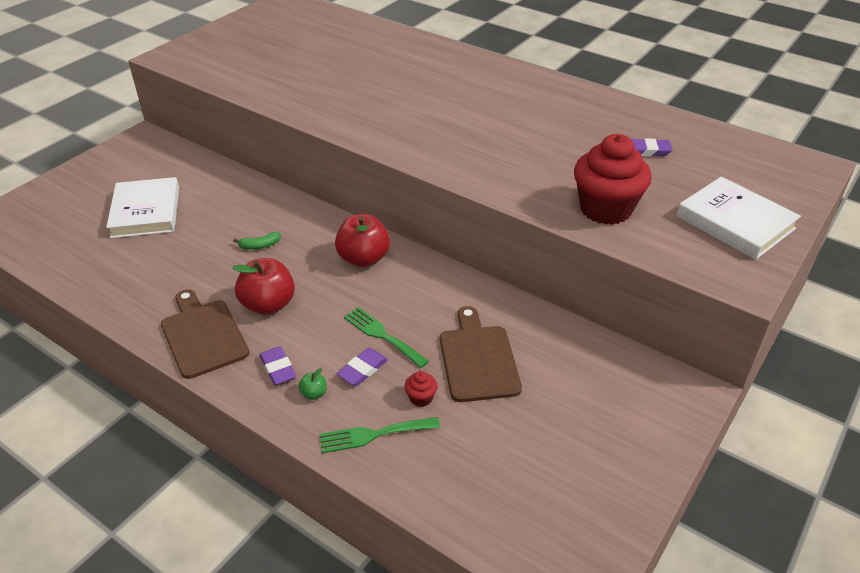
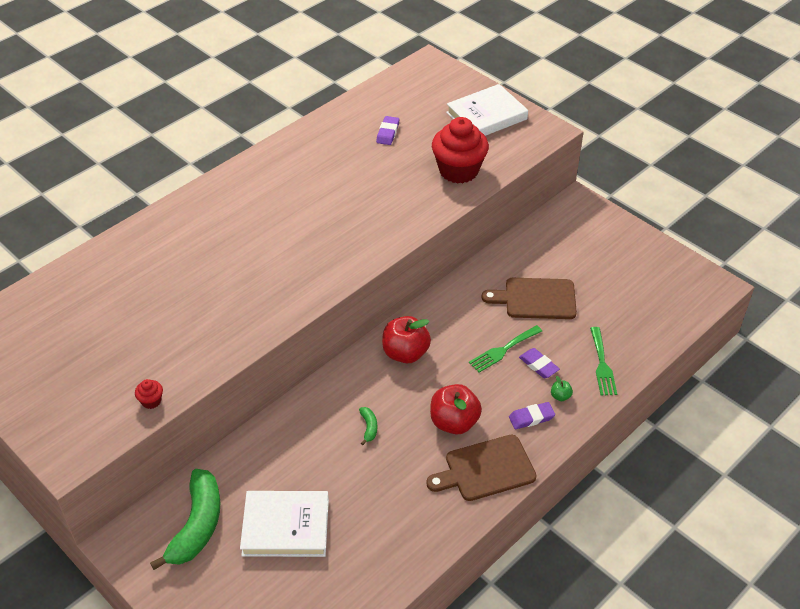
camera: 80 degrees left, 5 degrees up
(154, 167) = (197, 525): none -> green banana
(421, 398) = (570, 335): red cupcake -> red cupcake (151, 401)

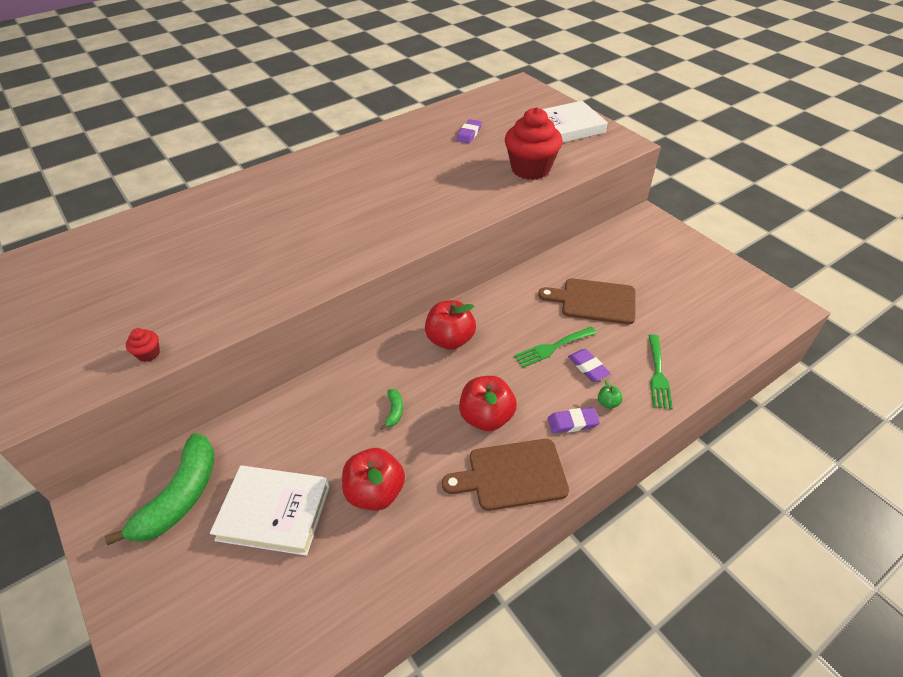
camera: 10 degrees right, 0 degrees up
(370, 499) = (375, 492): none -> red apple

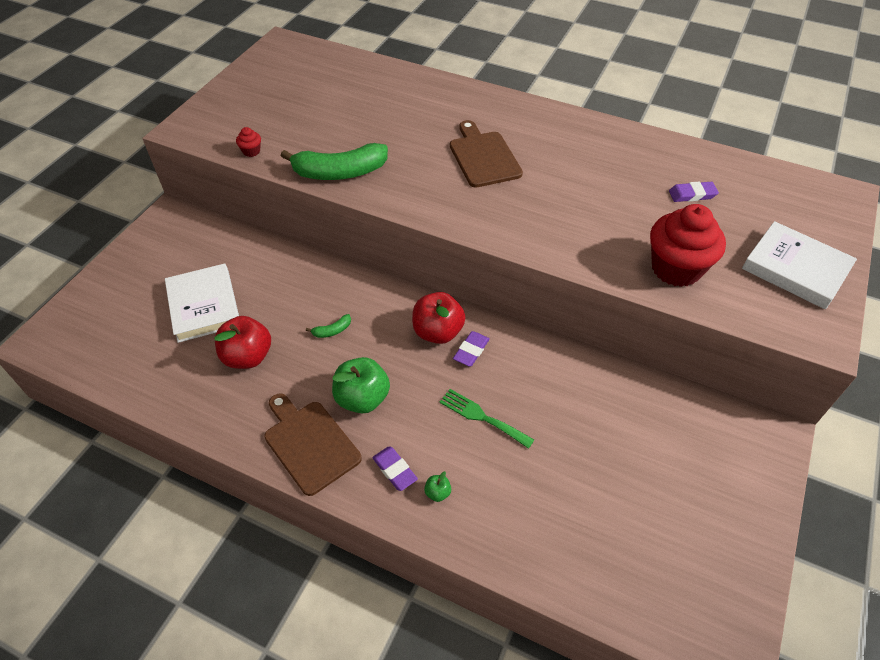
camera: 60 degrees right, 5 degrees up
(180, 497) = (194, 250): green banana -> green banana (340, 172)
(486, 417) = (362, 398): red apple -> green apple
(588, 367) = (475, 458): purple eraser -> purple eraser (471, 351)
(594, 301) = (577, 430): brown cutting board -> brown cutting board (483, 157)
(658, 374) = (507, 529): green fork -> none

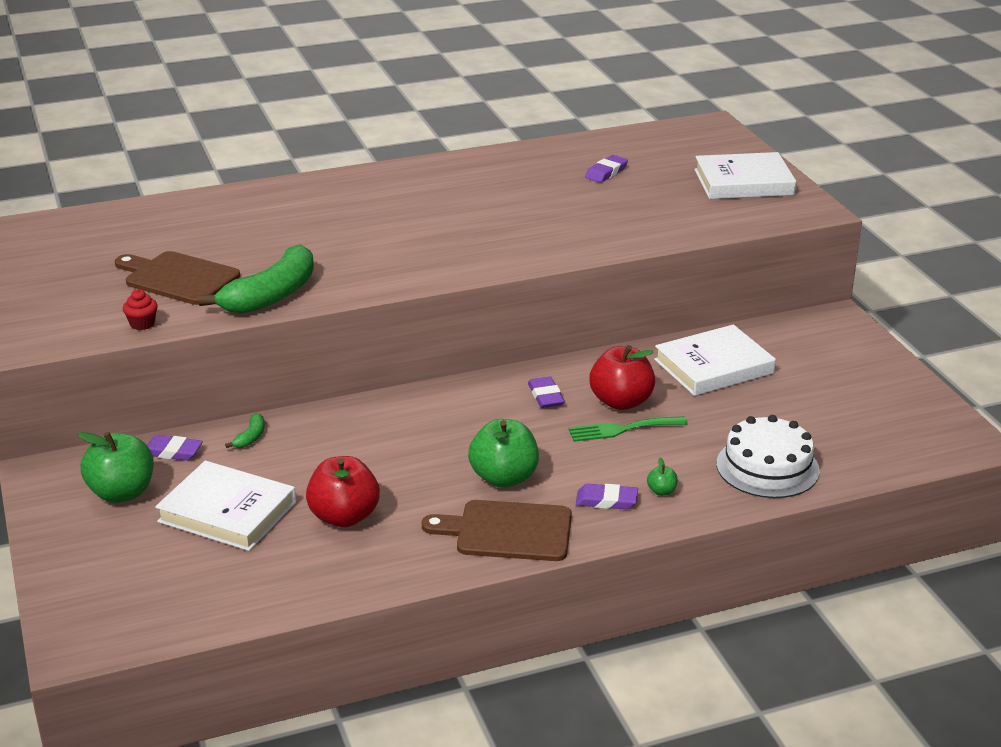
camera: 45 degrees left, 20 degrees down
(181, 254) = (122, 492): none -> green apple
(235, 243) = (172, 452): none -> purple eraser
(332, 330) = (397, 453): green banana -> green banana (251, 437)
(438, 332) = (496, 401): red apple -> red apple (621, 402)
(483, 157) = (393, 224): brown cutting board -> brown cutting board (178, 278)
(535, 535) = (767, 467): none -> white cake
(616, 410) = (713, 366): none -> white book
(676, 268) = (665, 221): red cupcake -> none

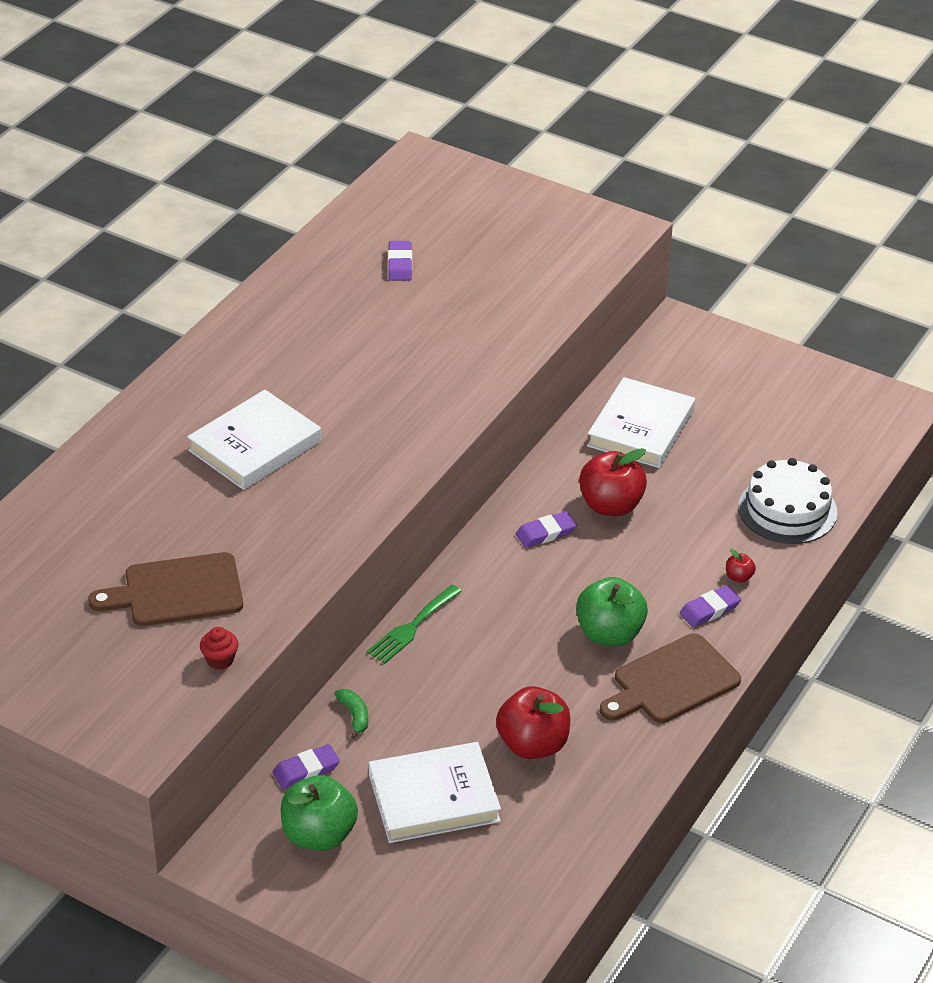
camera: 40 degrees left, 10 degrees up
(271, 295) = (292, 564): green banana -> none
(546, 396) = (545, 533): purple eraser -> purple eraser turned 60 degrees counterclockwise
(622, 429) = (643, 533): green fork -> green fork (412, 627)
(661, 491) = (739, 577): green apple -> red apple
(743, 182) = (531, 221): white book -> white book (255, 446)

